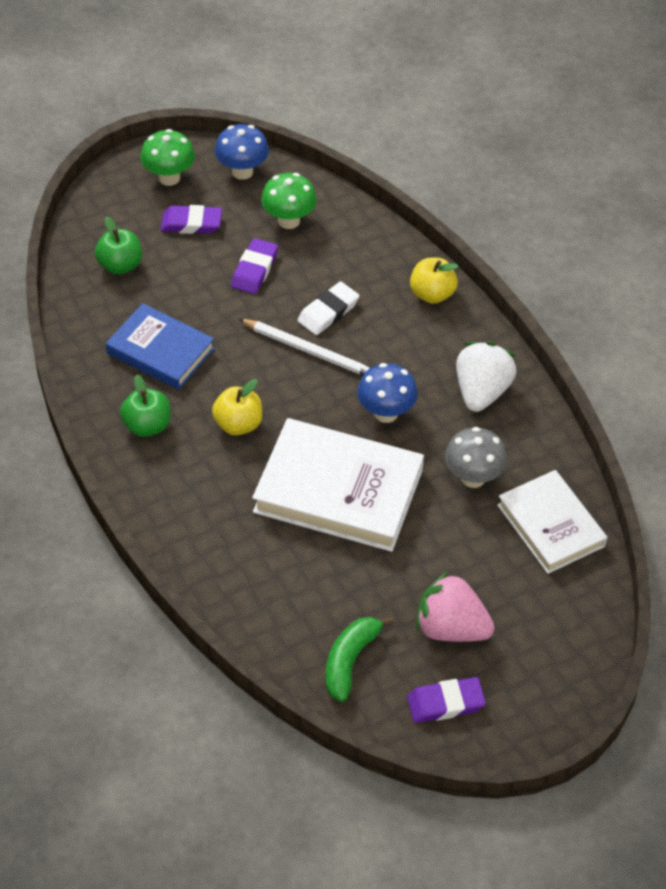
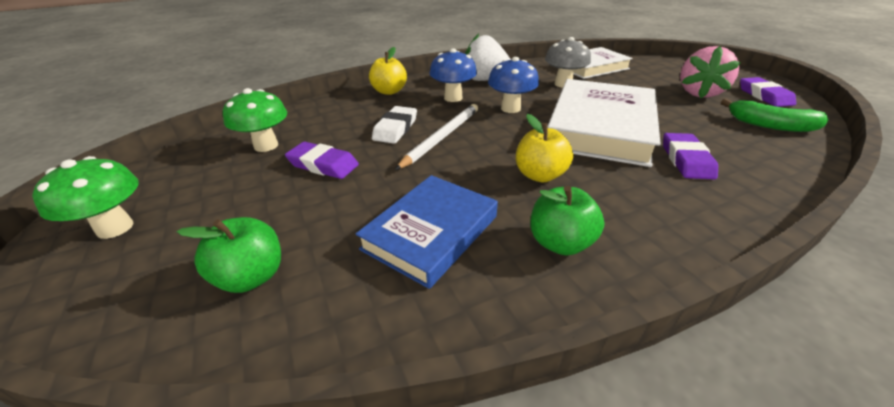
camera: 85 degrees left, 15 degrees down
(191, 223) = (219, 208): purple eraser -> purple eraser (686, 160)
(242, 172) = (167, 172): blue mushroom -> blue mushroom (453, 98)
(328, 312) = (395, 129): white eraser -> white eraser turned 60 degrees clockwise

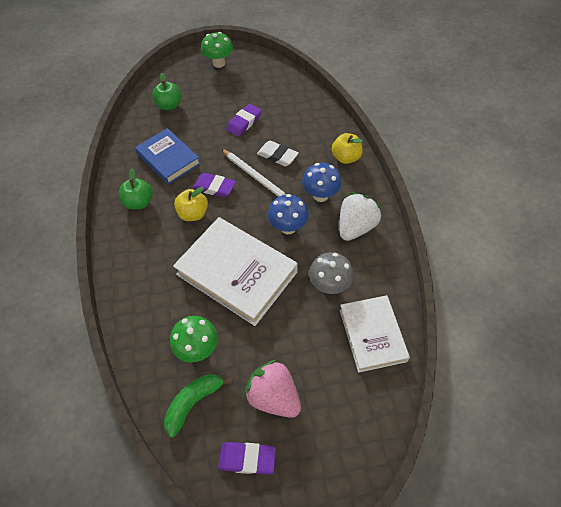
camera: 105 degrees right, 20 degrees up
(266, 146) = (276, 98): green mushroom -> green mushroom (198, 349)
(686, 160) = (174, 300): purple eraser -> purple eraser (214, 187)

